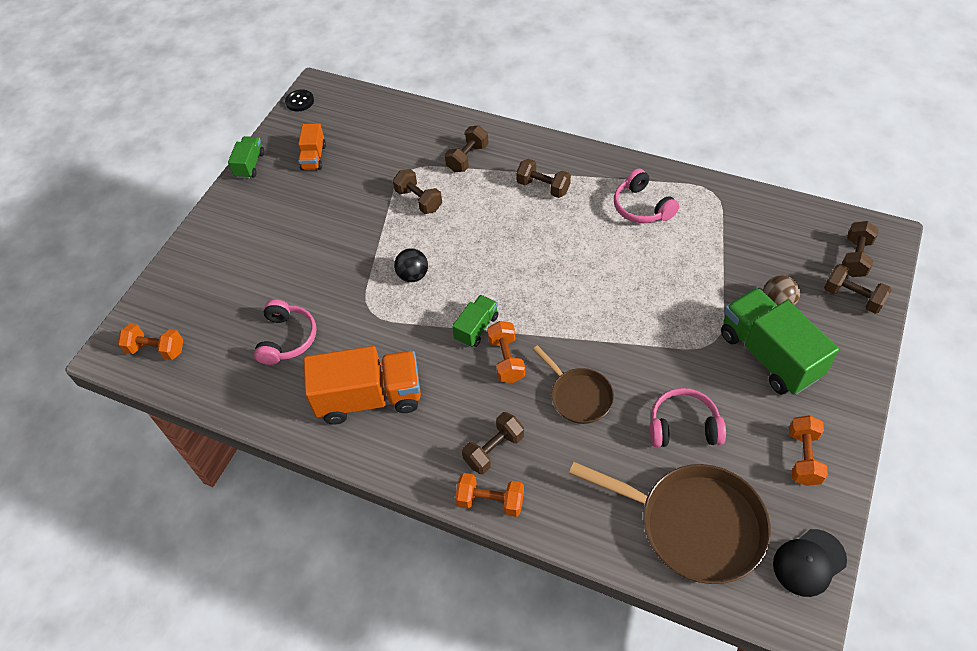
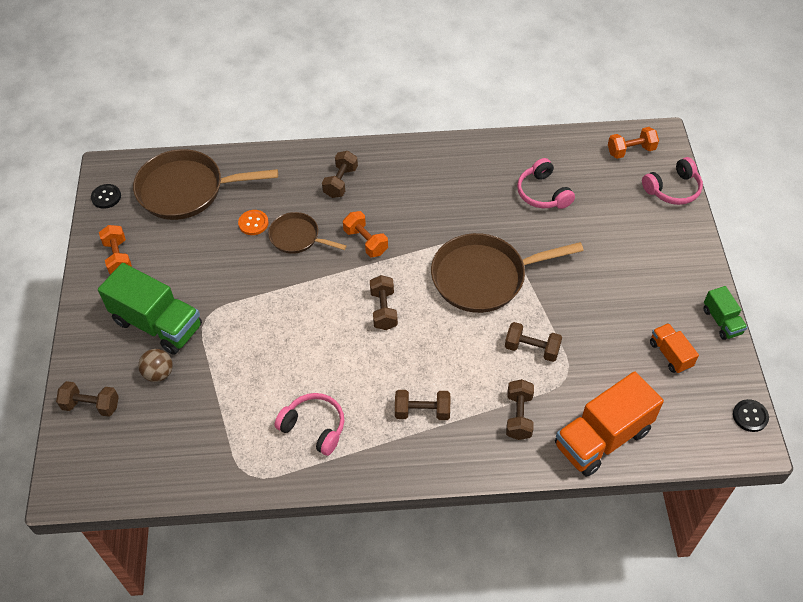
camera: 150 degrees right, 0 degrees up
(369, 398) = (449, 180): orange truck -> orange truck (602, 438)
(413, 275) = (484, 277): black ball -> brown pan
(476, 328) = (403, 256): green truck -> none
(490, 501) = (326, 154): orange dumbbell -> none
(623, 436) = (253, 223): none -> orange button
(683, 426) = (211, 246): pink headphones -> pink headphones (673, 189)
(809, 562) = (106, 197): black cap -> black button
(855, 258) = (92, 450): brown dumbbell -> brown dumbbell (383, 310)

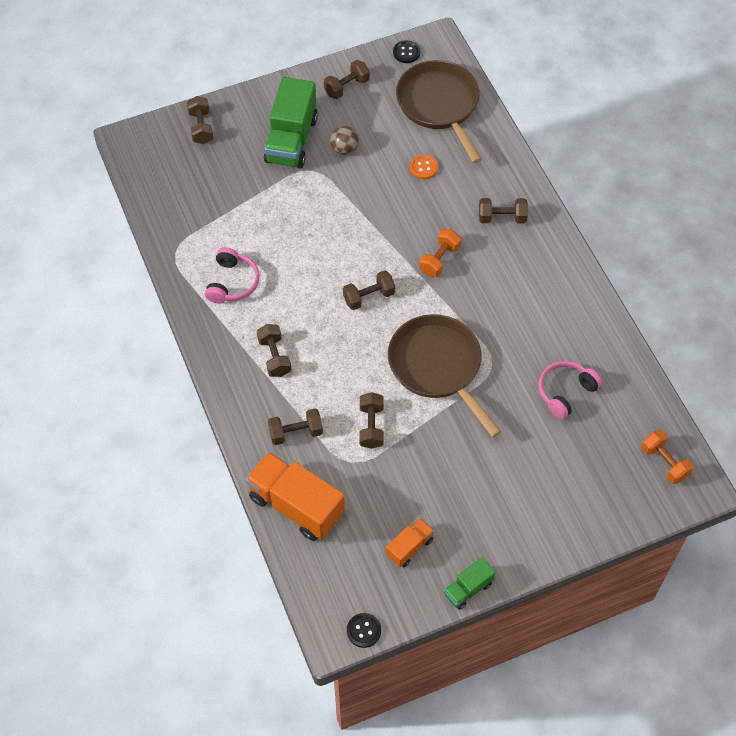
camera: 70 degrees right, 5 degrees up
(118, 257) = (346, 87): orange dumbbell -> brown dumbbell
(159, 373) = (245, 159): brown ball -> brown ball (344, 149)
(297, 237) = (422, 206): brown pan -> none
(673, 189) = (627, 514): pink headphones -> none

